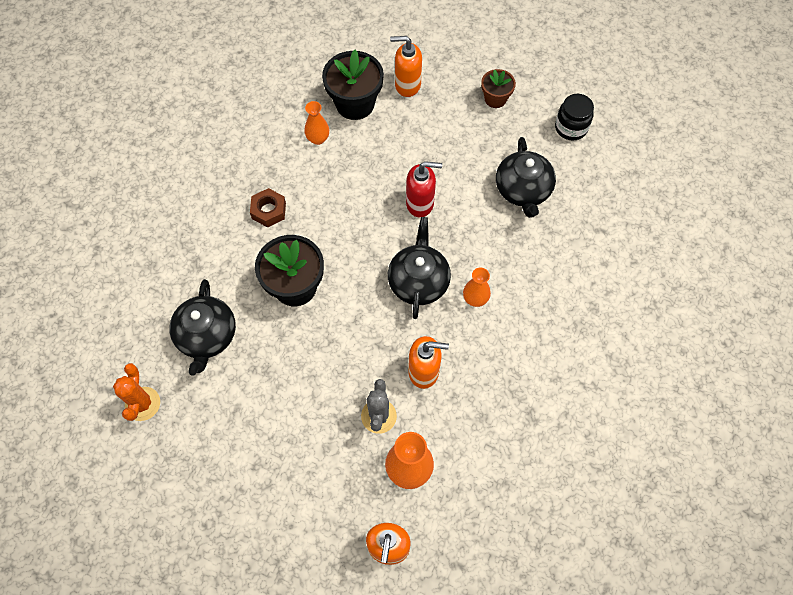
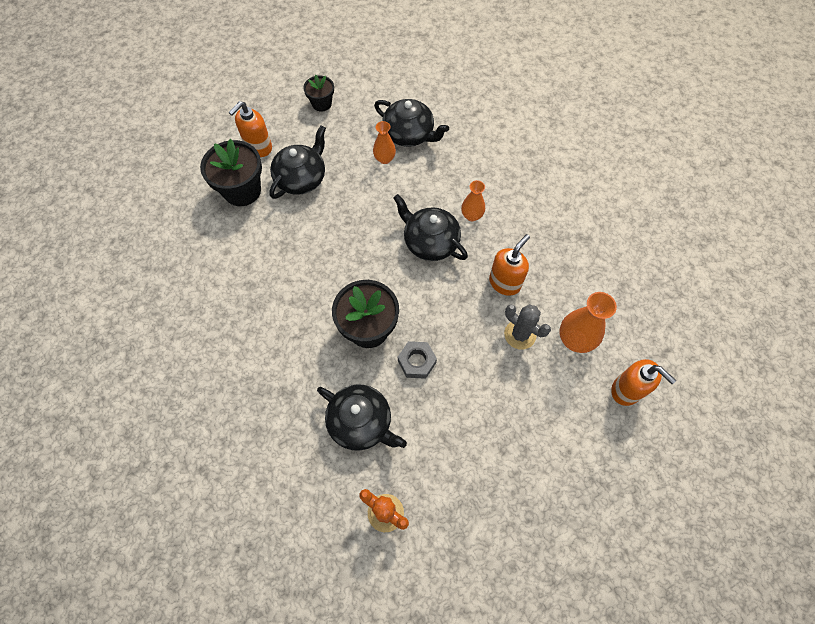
camera: 55 degrees left, 0 degrees up
(268, 211) = (284, 308): brown nut -> none
(291, 344) = (416, 362): none -> grey nut
(318, 139) = (250, 234): orange vase -> orange vase (384, 159)
(402, 138) = (301, 178): none -> black teapot
(420, 203) = (367, 201): red soap dispenser -> none
(495, 99) = (321, 103): brown flower pot -> black flower pot
(571, 128) = (384, 77): black jar -> none

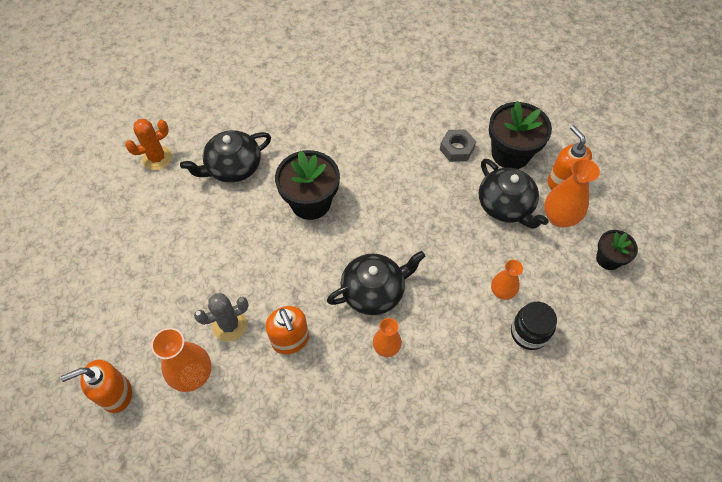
camera: 115 degrees right, 5 degrees down
(297, 141) = (559, 217): none -> orange vase
(409, 134) = (529, 333): black teapot -> black jar
(416, 362) = (258, 226): grey nut -> grey nut (457, 149)

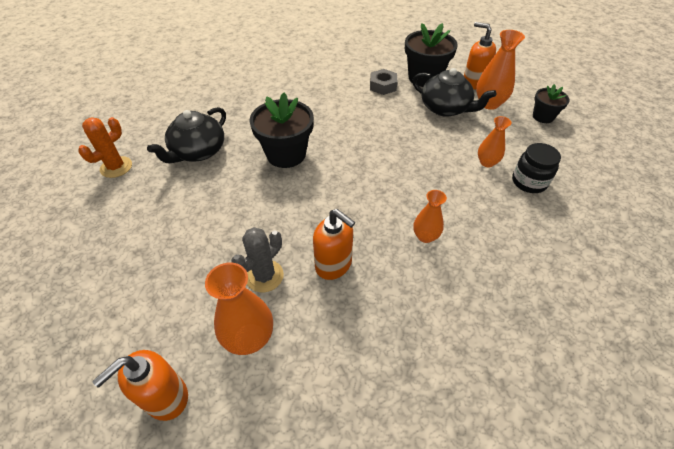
camera: 25 degrees left, 10 degrees down
(374, 291) = (384, 198): black teapot -> none

